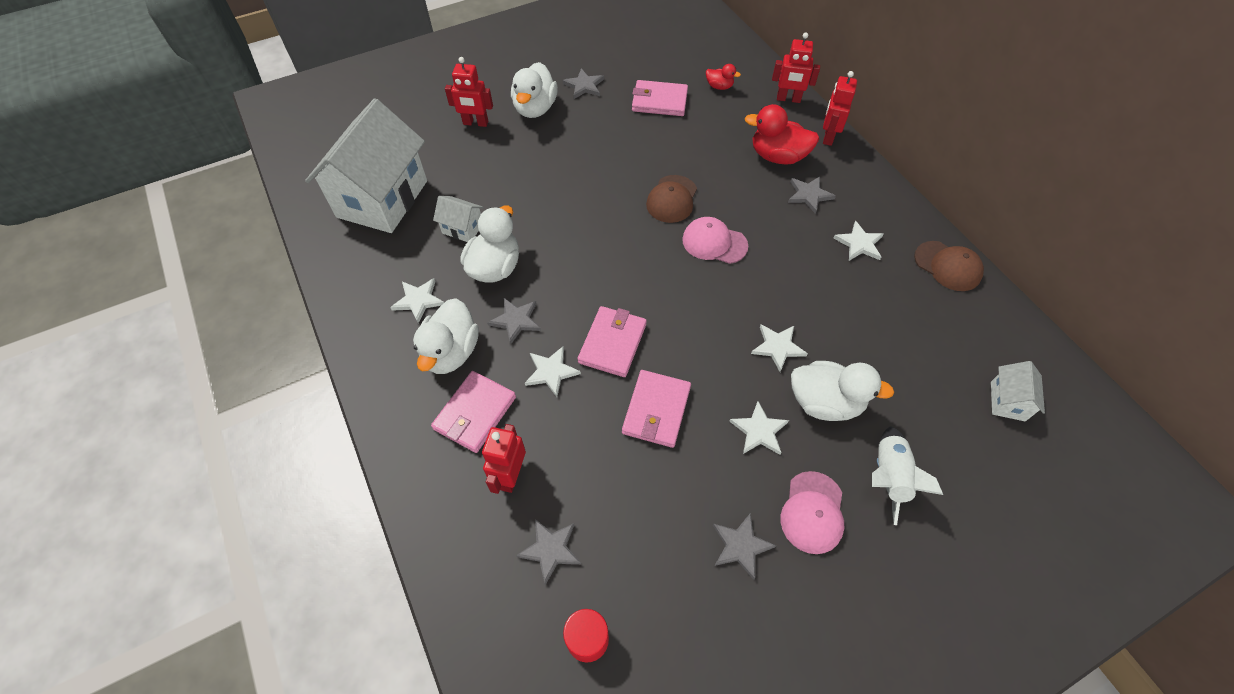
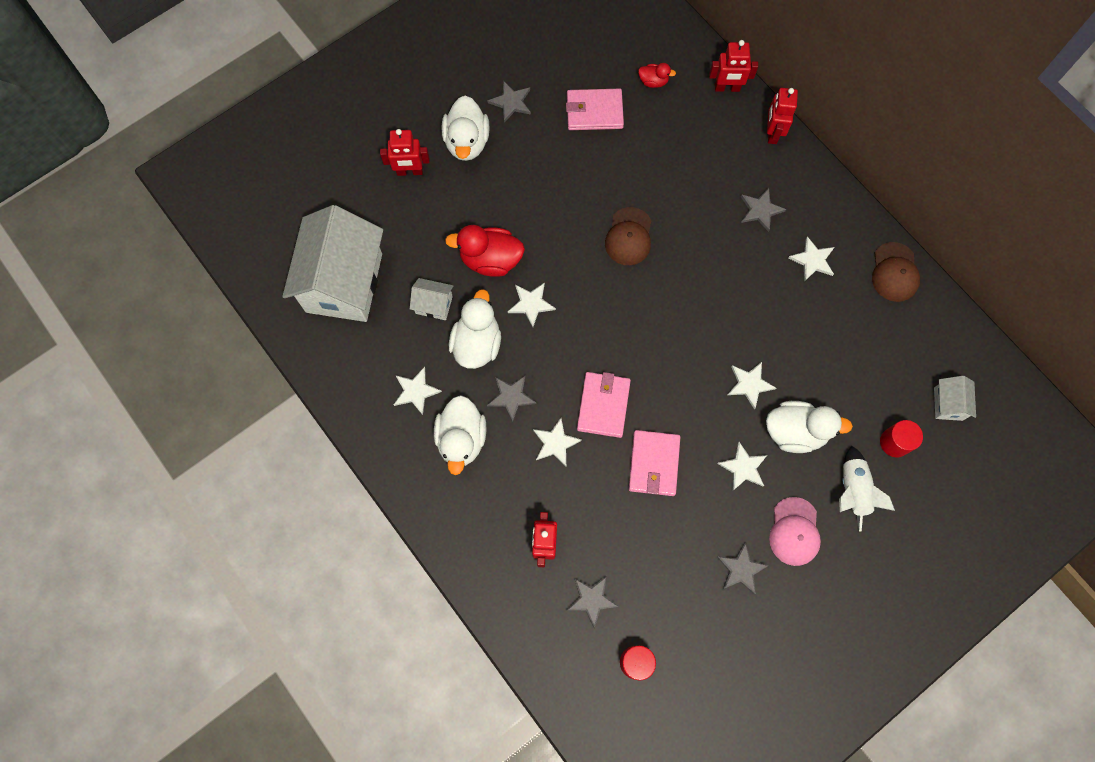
camera: 10 degrees left, 15 degrees up
(475, 413) = (499, 494): pink wallet -> none
(560, 241) = (531, 304): none -> white star
(714, 243) = (677, 281): pink cap -> none
(777, 156) = (724, 166): red duck -> red duck (490, 260)
(942, 432) = (894, 442): none -> red cylinder
(948, 266) = (894, 272): brown cap -> brown cap turned 60 degrees clockwise

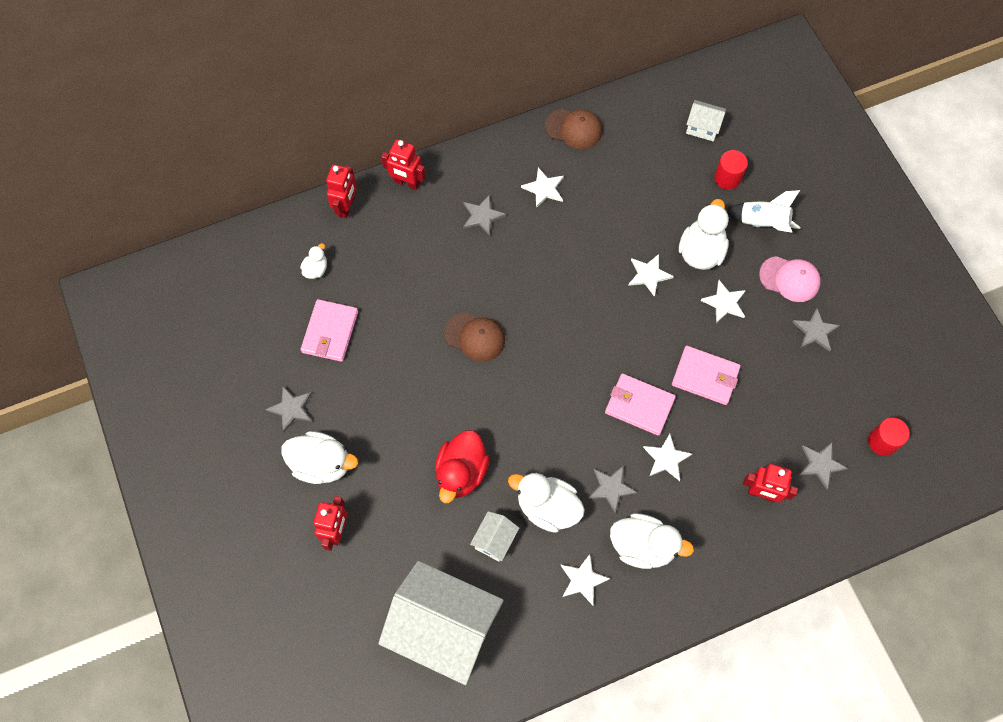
camera: 75 degrees left, 5 degrees down
(531, 304) = (519, 445): white star -> none
(653, 81) = (316, 269): red duck -> white duck

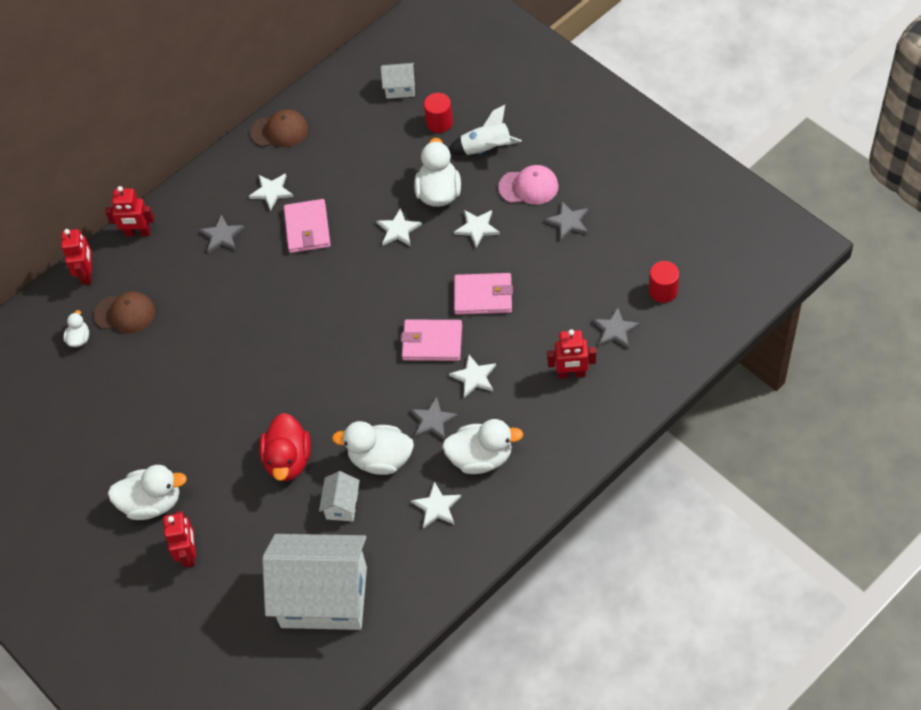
camera: 15 degrees left, 10 degrees down
(291, 409) = (103, 467): grey star -> none
(330, 332) = (114, 387): pink wallet -> pink wallet (307, 228)
(475, 337) = (255, 341): brown cap -> brown cap (125, 313)

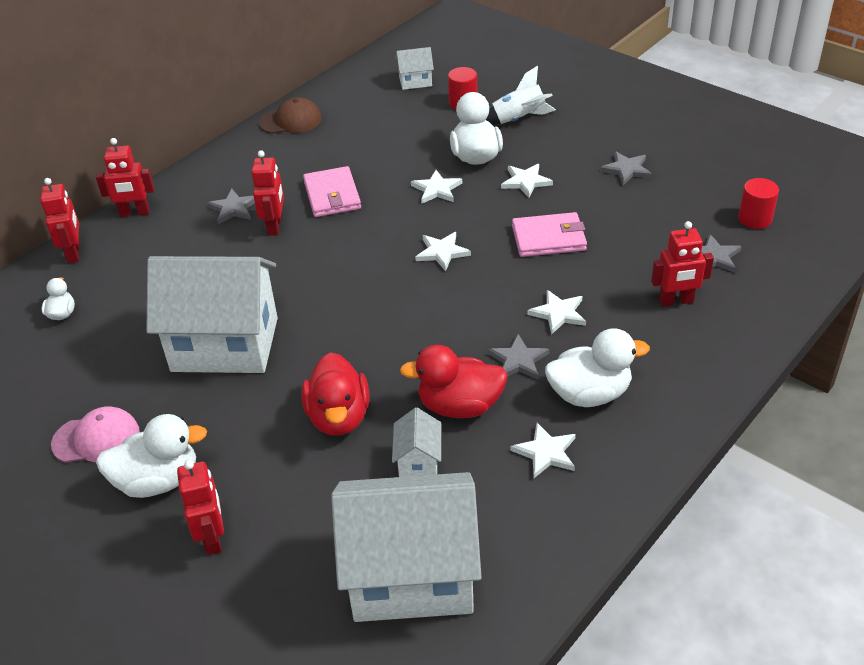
camera: 10 degrees left, 15 degrees down
(125, 313) = (120, 285): brown cap -> none
(207, 382) = (225, 344): none -> white house
(255, 260) = (275, 226): none -> red robot
(271, 192) = (287, 168): white star -> white star (442, 252)
(380, 459) = (459, 406): white duck -> red duck
(432, 342) = (498, 284): pink wallet -> none
(529, 187) = (573, 145): pink cap -> pink cap (96, 439)

